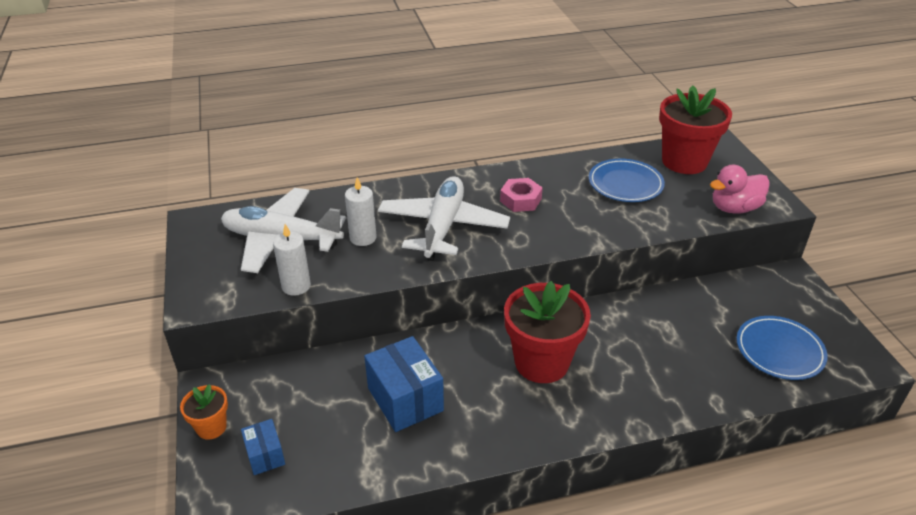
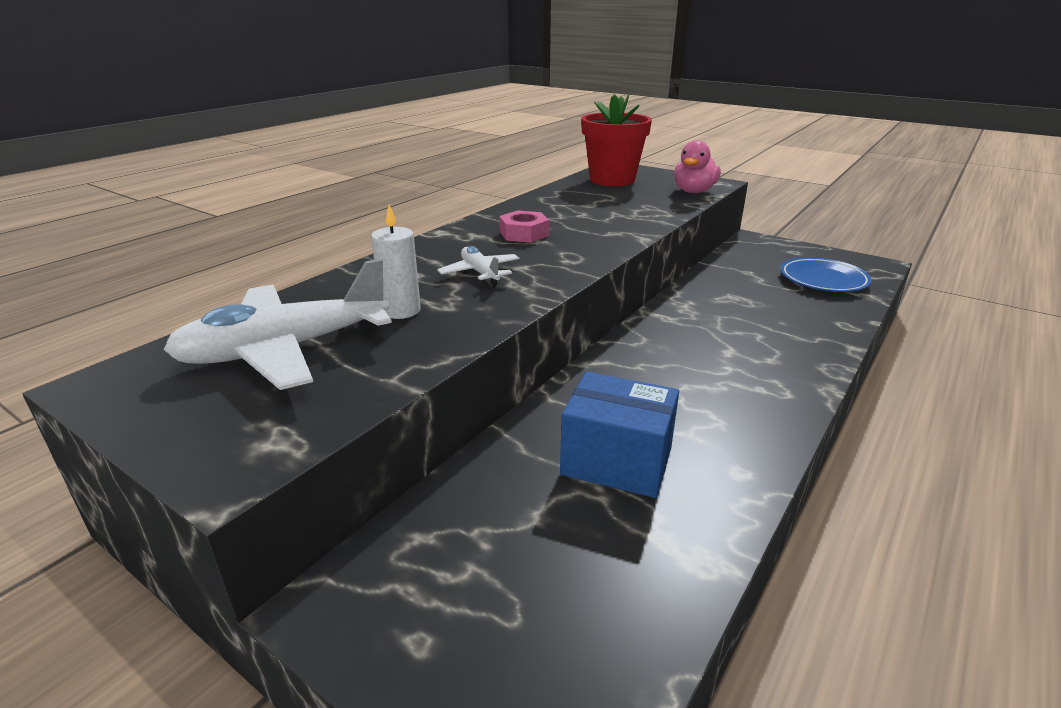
camera: 40 degrees left, 10 degrees down
(211, 427) = (401, 660): orange flower pot -> none
(265, 455) = (537, 636): blue box -> none
(296, 286) = (378, 383): white candle -> none
(443, 227) = (480, 273): white plane -> white plane, size x0.49
(541, 362) = (688, 363): red flower pot -> none
(625, 184) = (593, 201): blue plate -> none

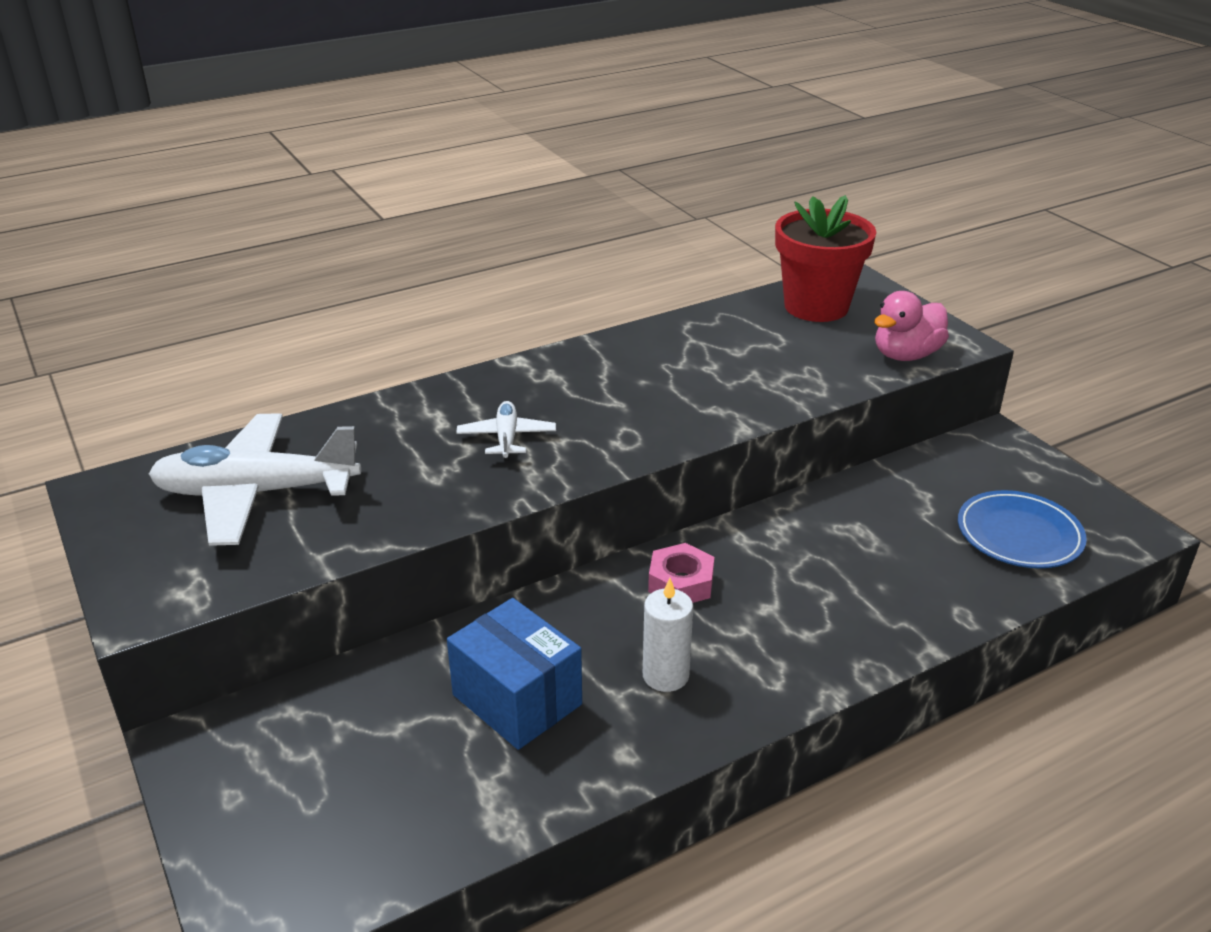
camera: 25 degrees right, 5 degrees up
(401, 310) = (388, 471): white candle -> white candle (665, 675)
(524, 234) = (608, 386): pink nut -> pink nut (681, 583)

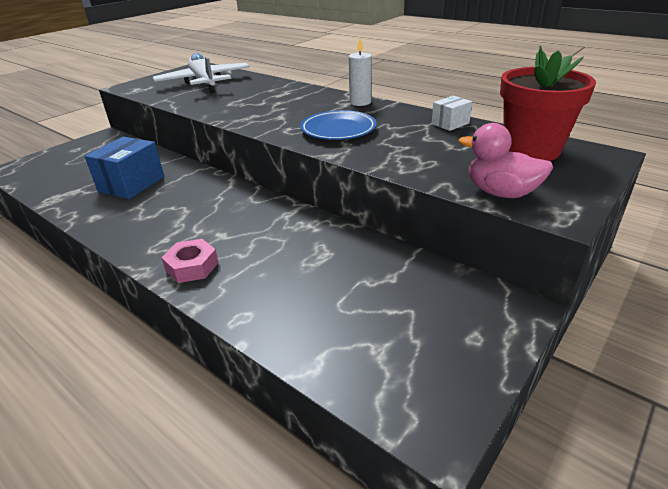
camera: 70 degrees right, 0 degrees up
(507, 438) = (274, 107): white plane -> none
(665, 675) = (154, 215): white candle -> white candle (360, 102)
(681, 583) = (234, 204): pink nut -> pink nut (192, 266)
(703, 324) = (450, 124): none -> white box
(1019, 535) = (368, 337): blue plate -> blue plate (338, 129)

